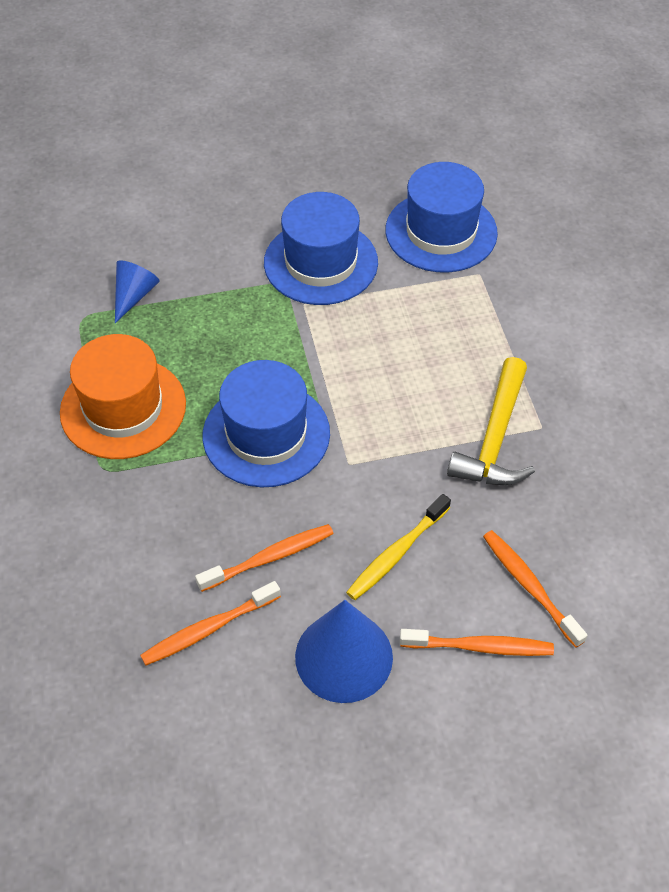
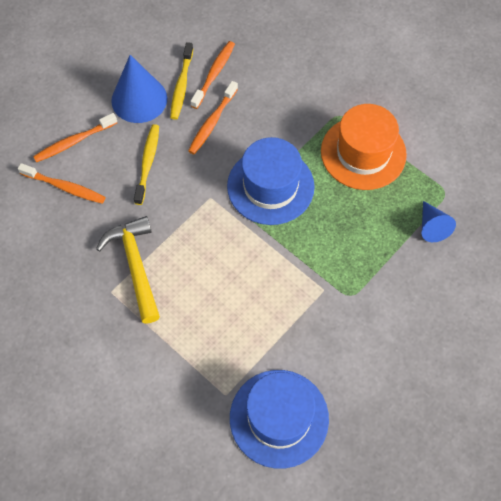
camera: 145 degrees right, 10 degrees up
(267, 640) = (181, 85): none -> yellow toothbrush
(320, 262) = (340, 331): blue hat -> none

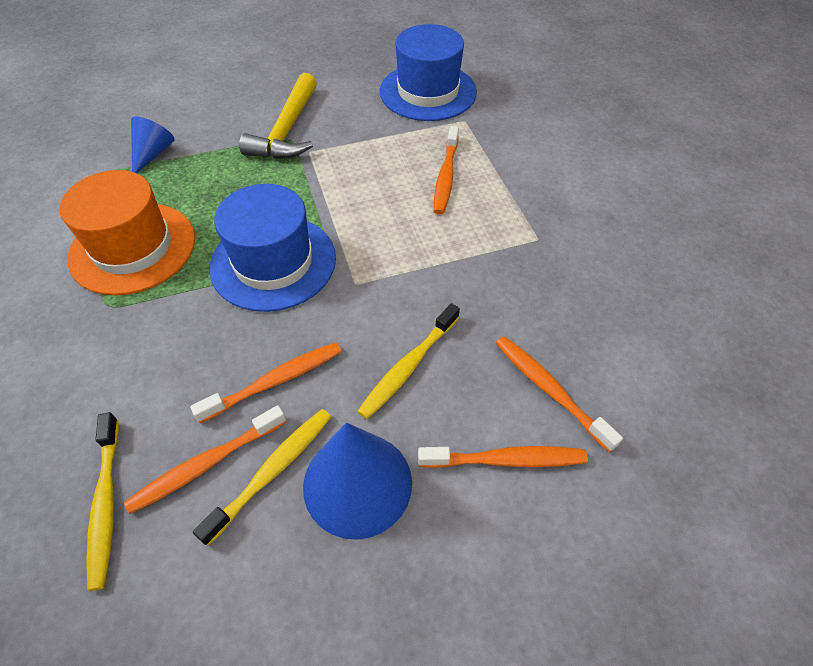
camera: 150 degrees left, 10 degrees down
(135, 266) = (495, 251): yellow hammer -> yellow hammer (287, 130)
(205, 318) = (446, 176): none -> orange toothbrush
(243, 42) = (106, 503): none -> yellow toothbrush

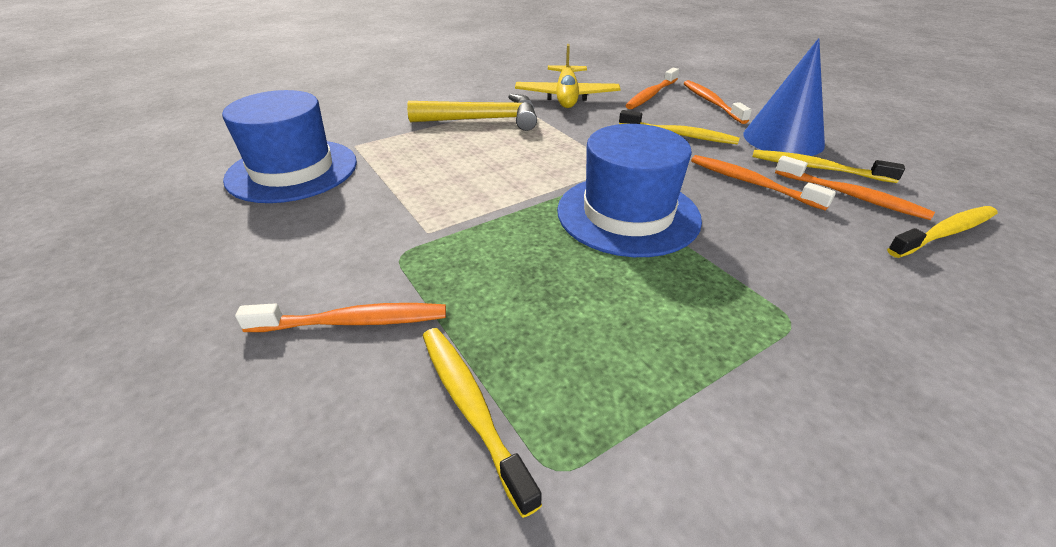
camera: 105 degrees left, 15 degrees down
(133, 248) = (690, 337): orange hat -> none
(152, 154) = (471, 408): blue cone -> yellow toothbrush
(287, 130) = (381, 261): yellow hammer -> yellow hammer (483, 120)
(446, 176) = (452, 144): orange toothbrush -> orange toothbrush (353, 321)
(558, 290) = (566, 96): none -> yellow plane

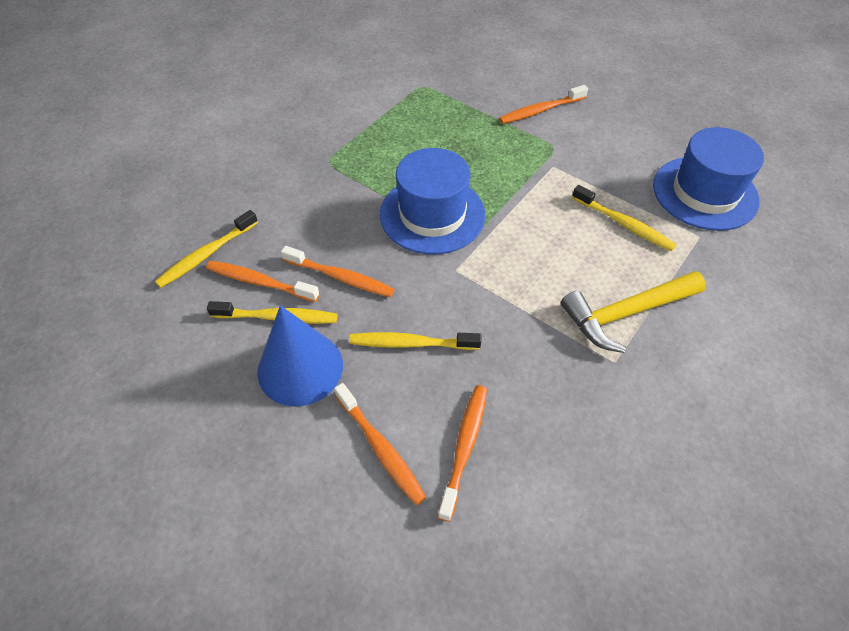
camera: 160 degrees right, 15 degrees up
(471, 408) = (463, 94): yellow toothbrush -> yellow toothbrush (624, 224)
(566, 96) = (571, 404): yellow plane -> none

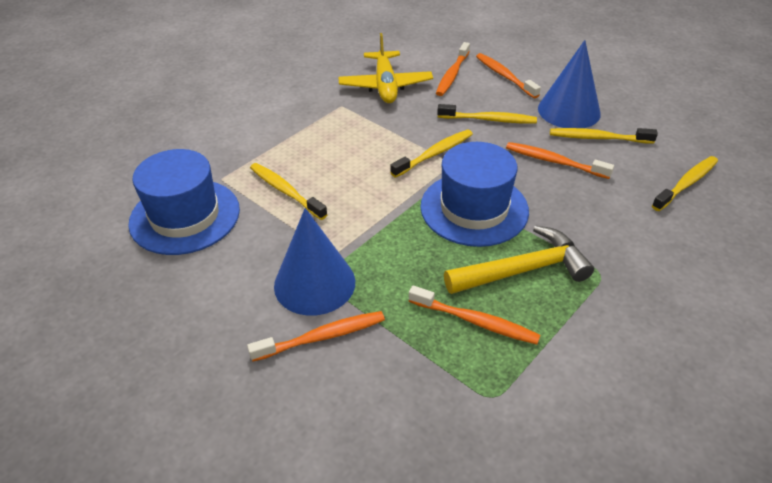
camera: 175 degrees left, 10 degrees down
(260, 282) = (624, 161): orange toothbrush -> orange toothbrush (475, 321)
(477, 281) = (434, 154): none -> yellow toothbrush
(560, 143) = (314, 283): none -> blue cone
(564, 411) = (385, 85): none -> yellow plane
(626, 313) = (319, 129): yellow hammer -> yellow hammer (523, 270)

